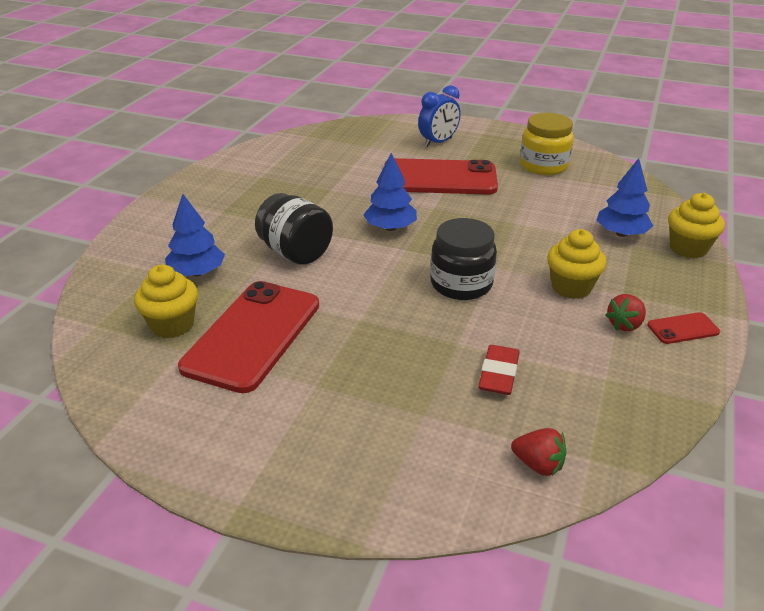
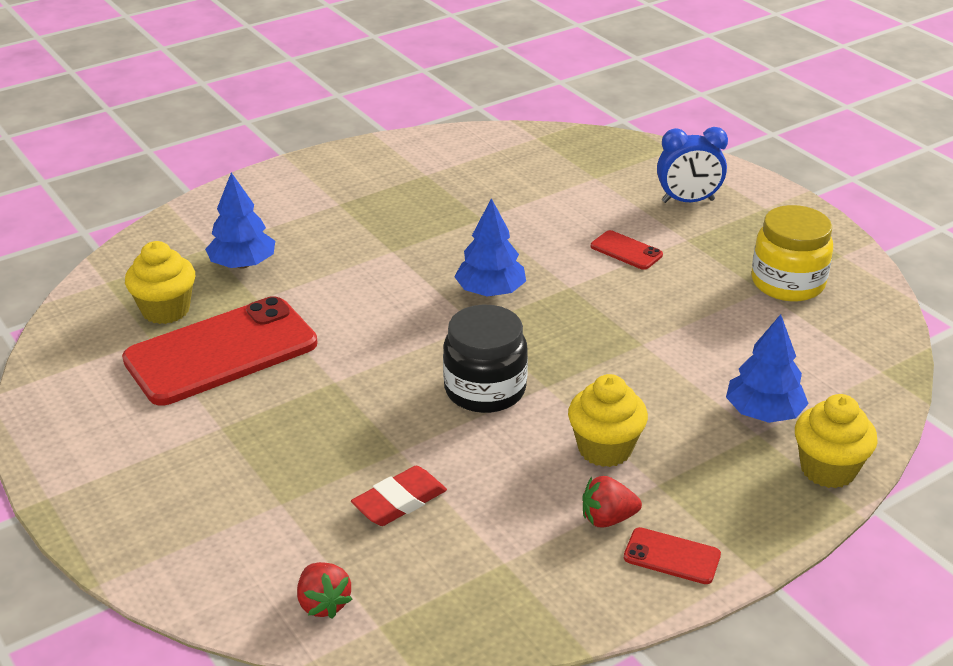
camera: 35 degrees right, 0 degrees up
(296, 253) = (357, 281): black jar -> none
(439, 178) = (626, 251): red phone -> red phone, size x0.42

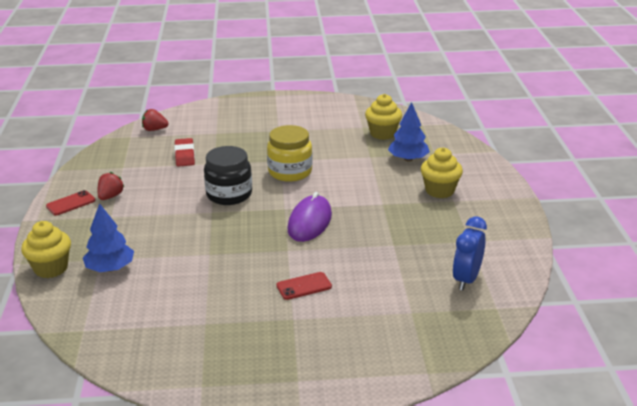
camera: 120 degrees right, 5 degrees down
(221, 352) = (333, 140): red phone -> none
(490, 291) = (309, 222): blue tree -> purple mouse
(605, 449) = (149, 211): yellow cupcake -> yellow cupcake (439, 191)
(688, 201) = (341, 343): blue clock -> blue clock (466, 279)
(787, 283) = (200, 339): yellow jar -> yellow jar (290, 172)

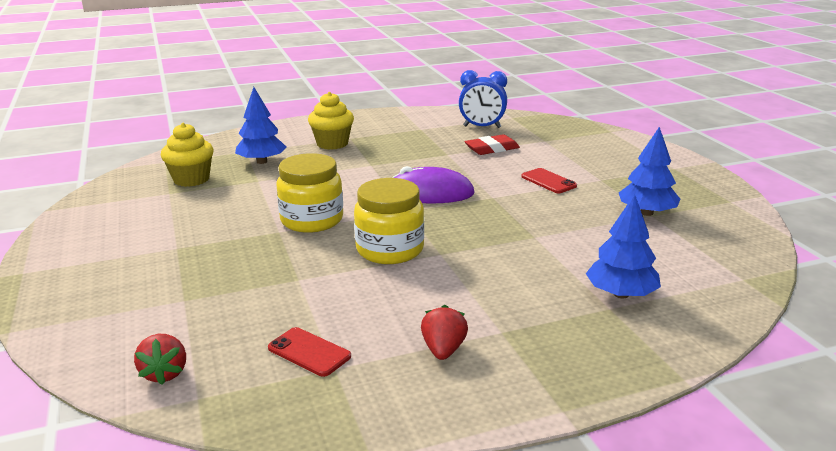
camera: 105 degrees left, 5 degrees down
(51, 268) = (667, 343): yellow cupcake -> none
(71, 203) = (488, 388): red phone -> red phone (309, 352)
(110, 196) = (443, 350): red strawberry -> red strawberry turned 90 degrees clockwise
(184, 155) = (275, 312): red eraser -> red eraser (492, 149)
(211, 322) = (646, 213): none -> blue tree
(229, 194) = (390, 250): black jar -> yellow jar

